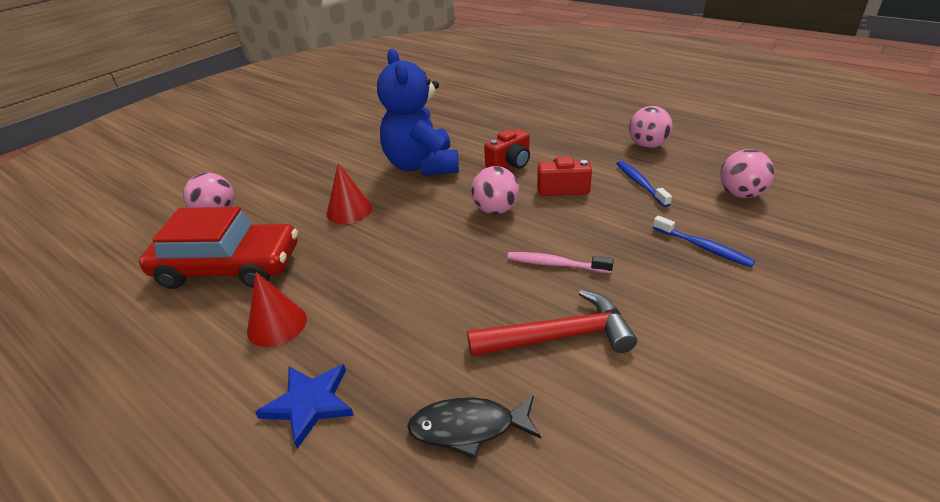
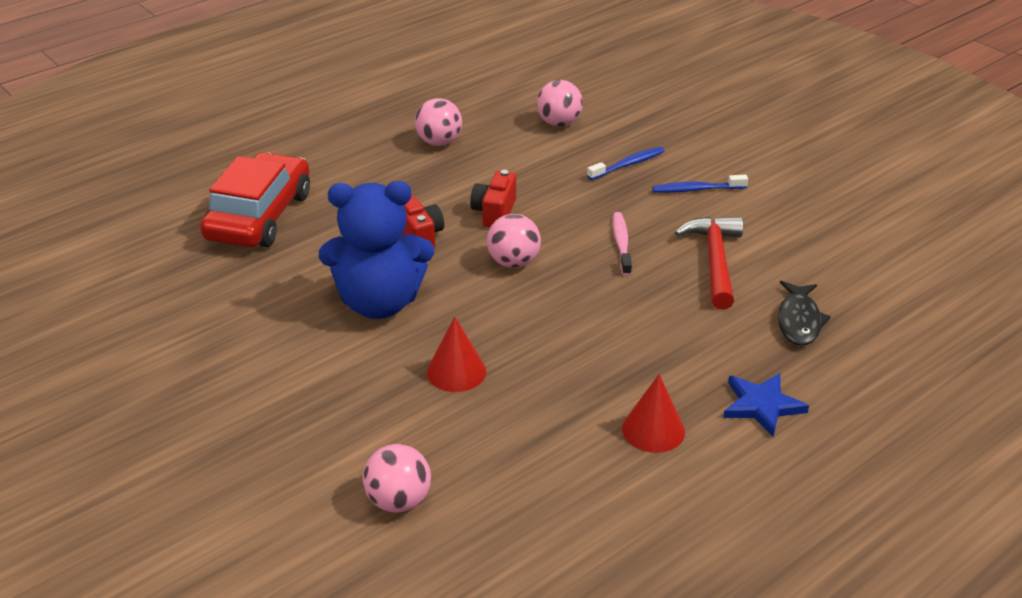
camera: 80 degrees left, 0 degrees up
(229, 267) = (535, 477): red car -> red car (259, 216)
(555, 264) = (621, 243): pink toothbrush -> pink toothbrush turned 150 degrees clockwise
(640, 183) = (511, 166): blue toothbrush -> blue toothbrush (696, 189)

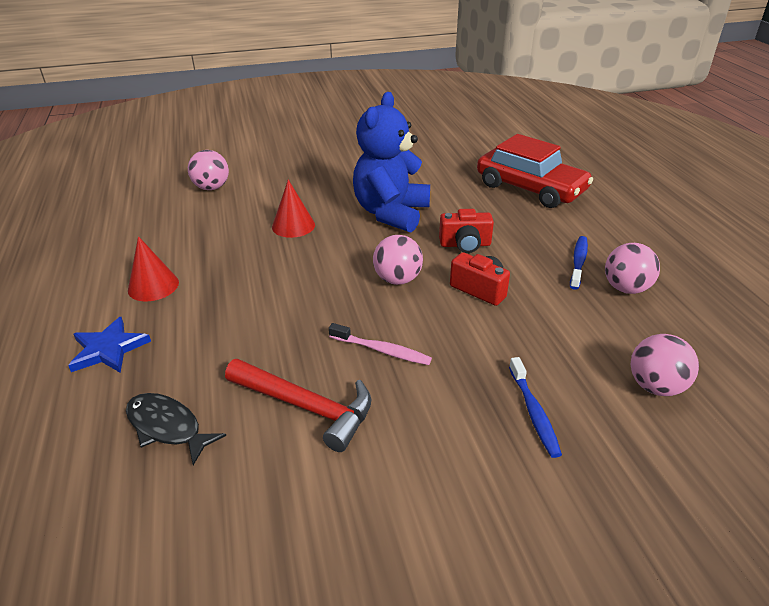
camera: 115 degrees right, 0 degrees up
(696, 189) = (450, 454): blue toothbrush -> blue toothbrush (578, 262)

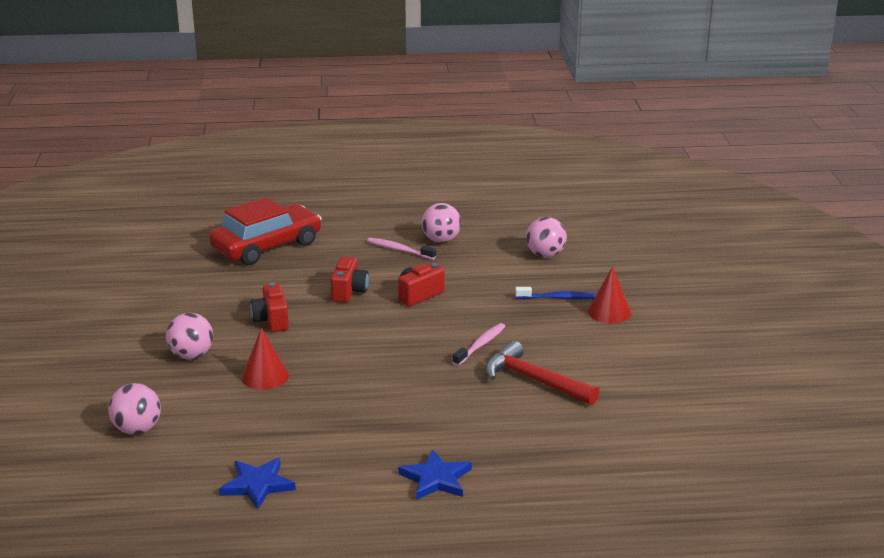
camera: 80 degrees left, 10 degrees down
(124, 250) = (257, 485): none -> blue star
(153, 286) = (341, 460): red cone -> red cone (609, 312)
(167, 427) = (542, 441): black fish -> none
(306, 407) = (534, 380): red hammer -> red hammer turned 90 degrees counterclockwise
(391, 213) = (272, 320): blue teddy bear -> red camera
(397, 279) = (389, 329): pink ball -> pink ball (191, 355)
(578, 262) = (399, 250): blue toothbrush -> pink toothbrush

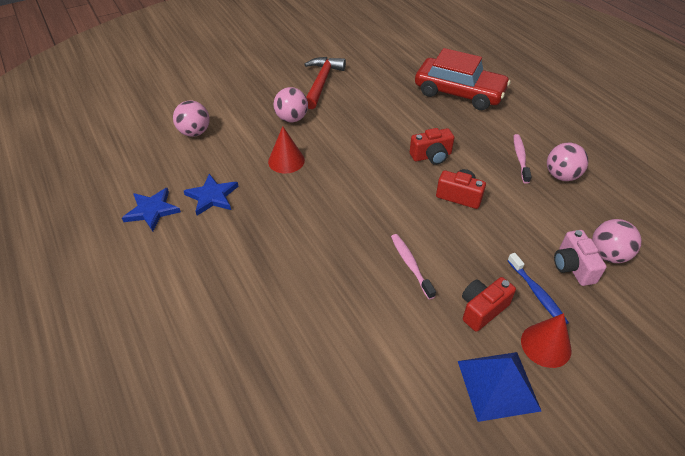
camera: 65 degrees right, 20 degrees up
(272, 320) = (361, 135): red camera -> red camera (482, 309)
(436, 479) = (194, 308): blue star -> blue star (212, 196)
(481, 345) = (410, 265): pink toothbrush -> pink toothbrush turned 120 degrees counterclockwise
(534, 380) = (377, 325): red hammer -> red hammer (321, 82)
(545, 273) = (573, 267): none -> pink camera
(630, 344) = (498, 385): none -> blue pyramid

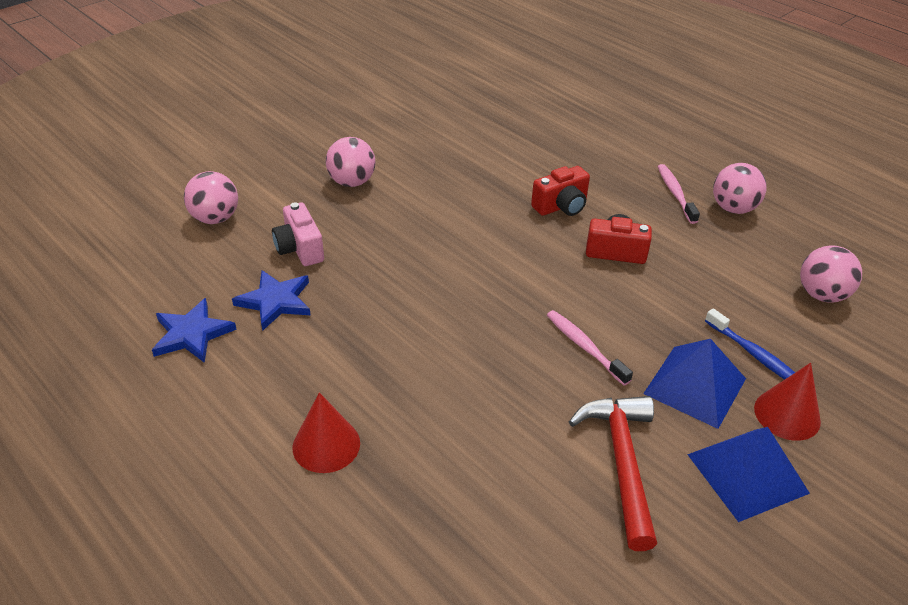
camera: 15 degrees left, 5 degrees down
(286, 161) = (365, 239): red cone -> red cone (326, 445)
(321, 82) = (376, 129): red hammer -> red hammer (621, 462)
(459, 92) = (568, 121): red car -> none
(482, 309) = (695, 386): red camera -> blue pyramid
(573, 267) = (786, 316): pink camera -> pink camera (300, 249)

